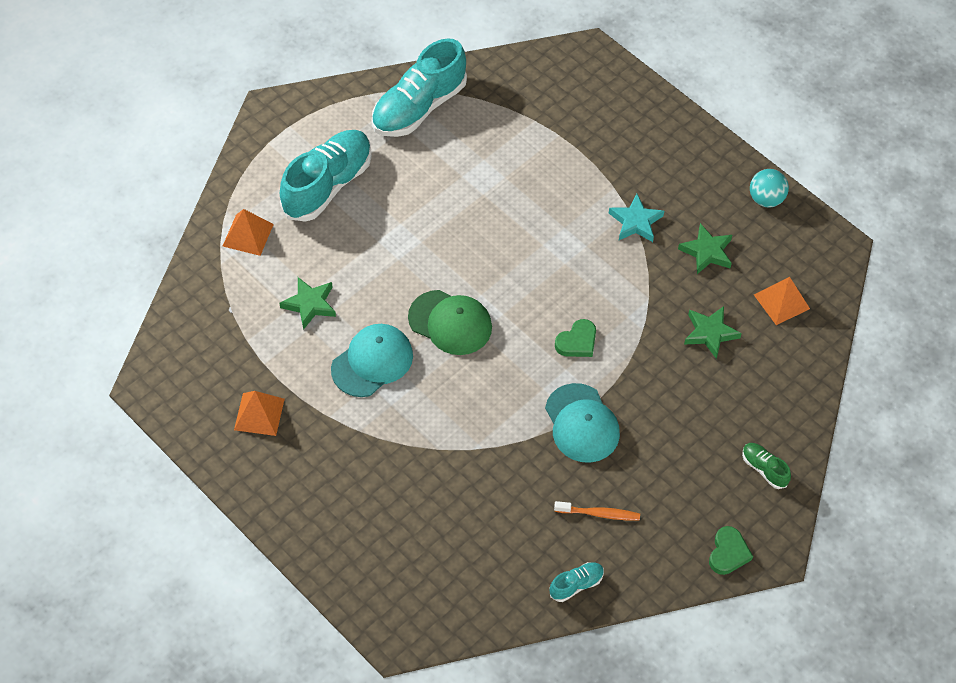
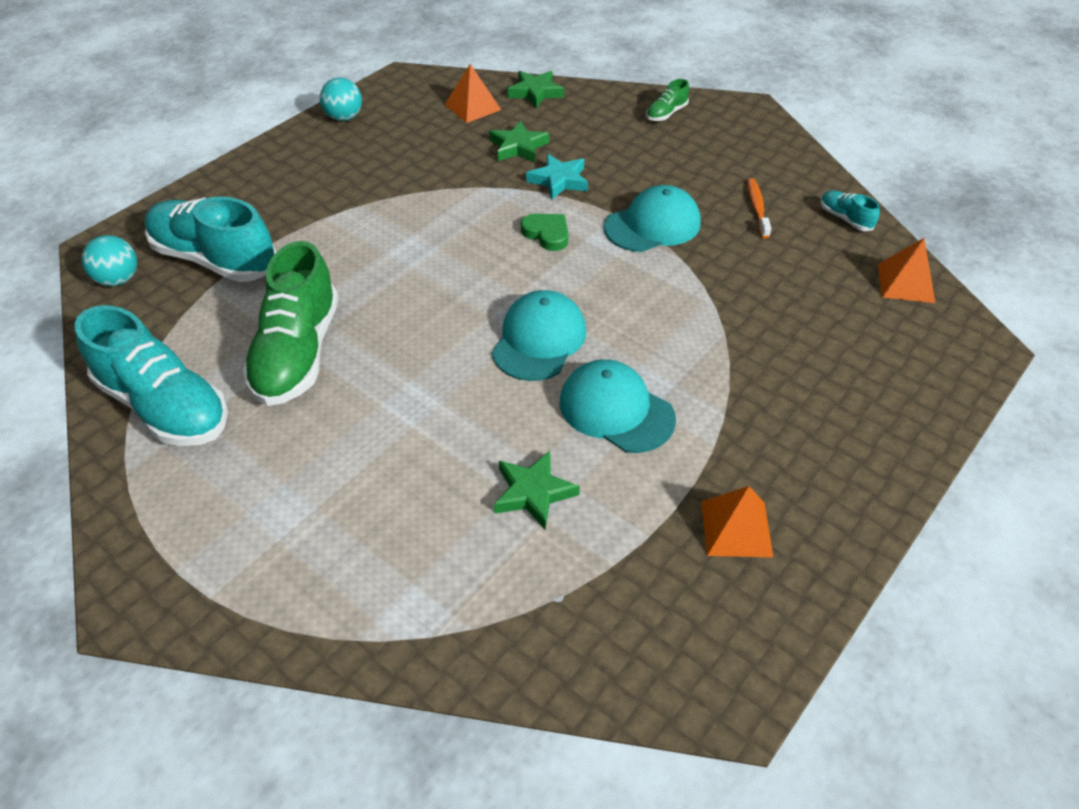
camera: 95 degrees left, 10 degrees down
(248, 235) = (407, 597): orange pyramid -> orange pyramid (906, 283)
(327, 185) = (307, 500): turquoise shoe -> turquoise shoe (215, 259)
(450, 323) = (539, 340): green cap -> turquoise cap
(458, 176) = (297, 353): none -> green shoe
(551, 67) = (118, 279): none -> turquoise ball
(635, 222) = (375, 200): turquoise star -> turquoise star (559, 180)
(707, 252) = (414, 151): green star -> green star (535, 92)
(728, 553) = (763, 131): green heart -> none

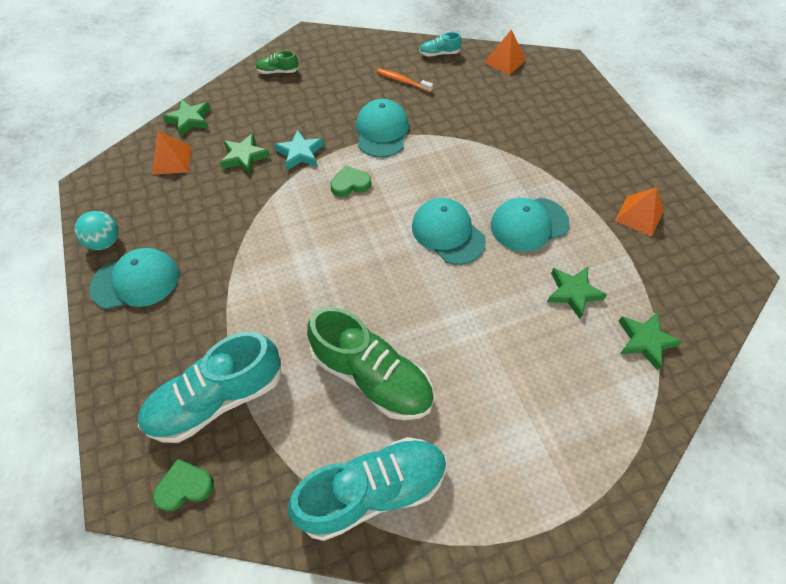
camera: 60 degrees left, 10 degrees up
(118, 279) = (185, 486): turquoise ball -> green heart
(313, 154) = (136, 281): none -> turquoise cap
(505, 598) = (645, 341): none -> green star
(666, 113) = (277, 71): green shoe -> green shoe turned 105 degrees clockwise

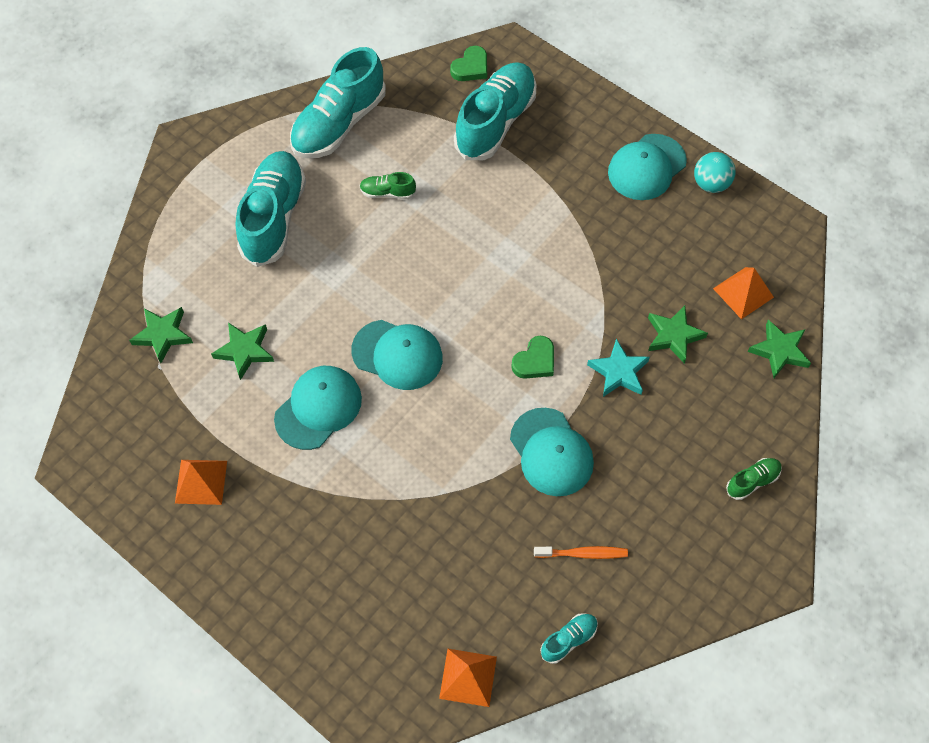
camera: 150 degrees right, 5 degrees up
(371, 377) = (387, 192): green shoe -> green shoe, size x0.44
(496, 408) = (274, 218): none -> turquoise shoe

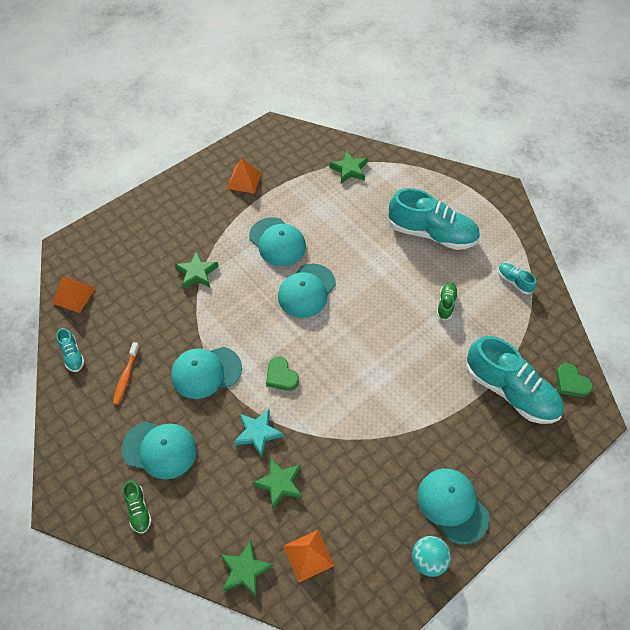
camera: 100 degrees right, 5 degrees down
(245, 351) = (329, 208): green star -> green star (197, 273)
(339, 124) = (514, 281): turquoise shoe -> turquoise shoe, size x0.44
(671, 479) = (160, 449): none -> turquoise cap

